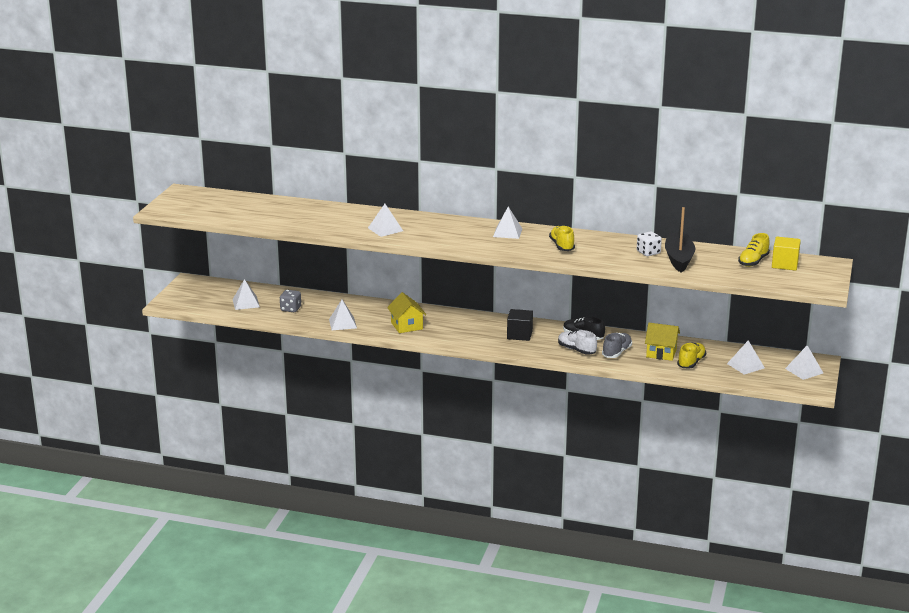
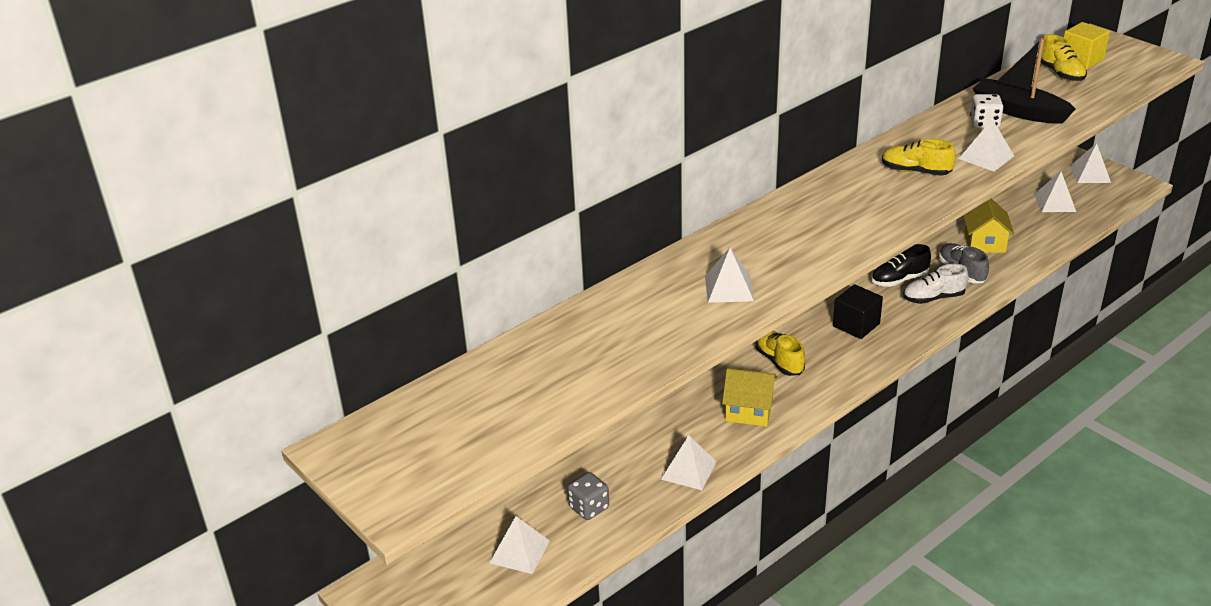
camera: 55 degrees left, 10 degrees up
(507, 232) = (833, 194): white pyramid -> white pyramid (986, 157)
(661, 353) = (984, 243): yellow house -> yellow house turned 45 degrees counterclockwise
(691, 363) = (1024, 233): yellow shoe -> yellow shoe (779, 361)

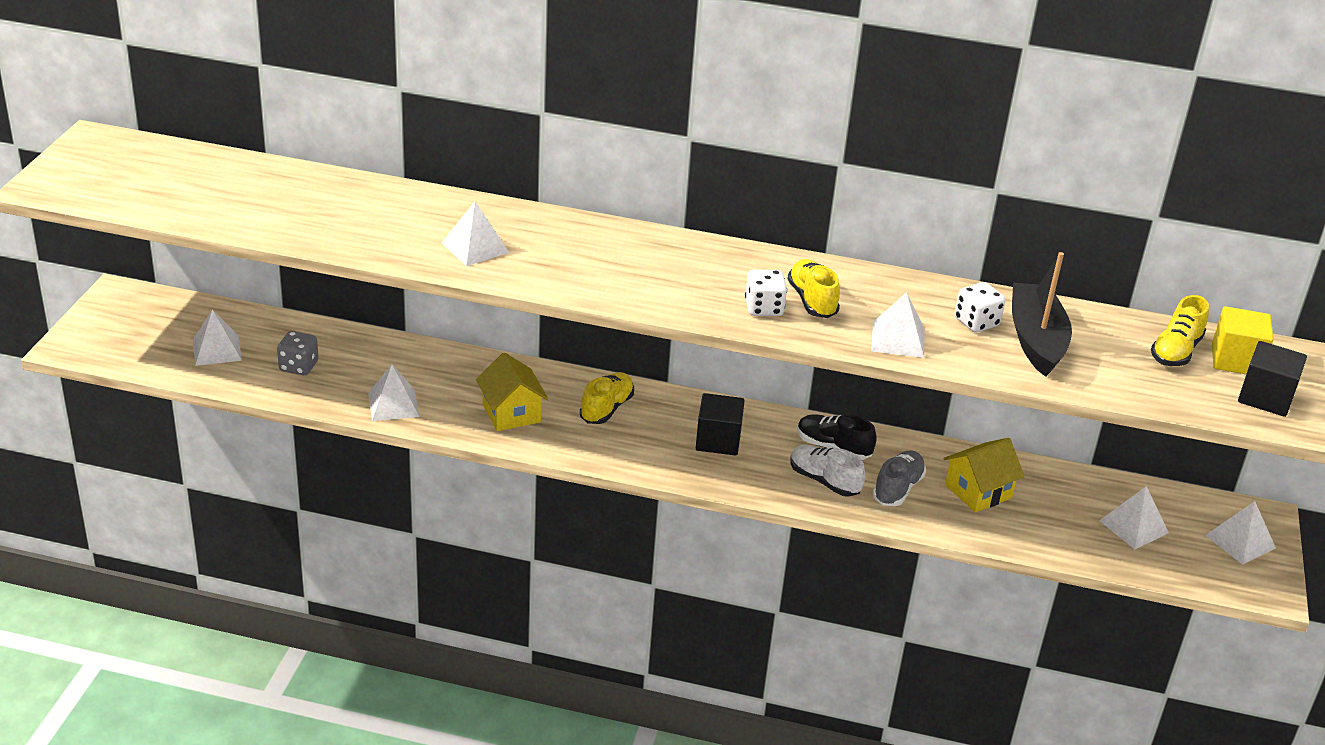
camera: 50 degrees right, 0 degrees up
(912, 193) = (764, 308): none -> white dice
(1126, 66) = (1265, 397): none -> black cube

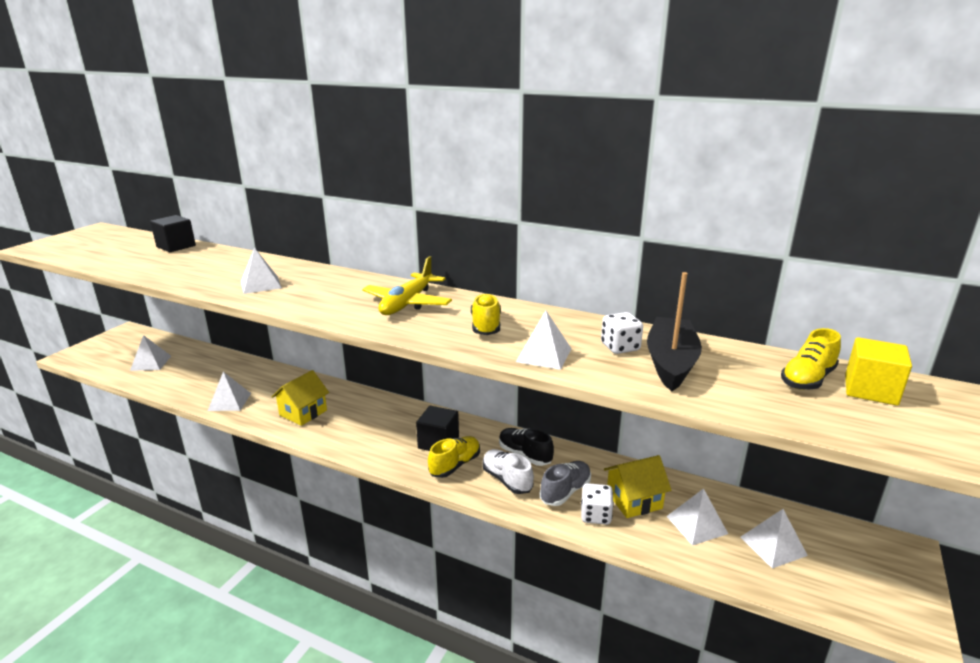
camera: 15 degrees right, 10 degrees down
(299, 366) = (190, 375): grey dice -> none
(511, 413) = (303, 413): yellow house -> yellow house turned 45 degrees clockwise
(606, 408) = (370, 415): yellow shoe -> yellow shoe (455, 465)
(695, 270) = (407, 303): none -> yellow plane
(764, 308) = (443, 328): white dice -> white dice (595, 515)
(1240, 541) = (881, 572): white pyramid -> white pyramid (696, 525)
(1265, 397) = (905, 425): black cube -> black cube (176, 246)

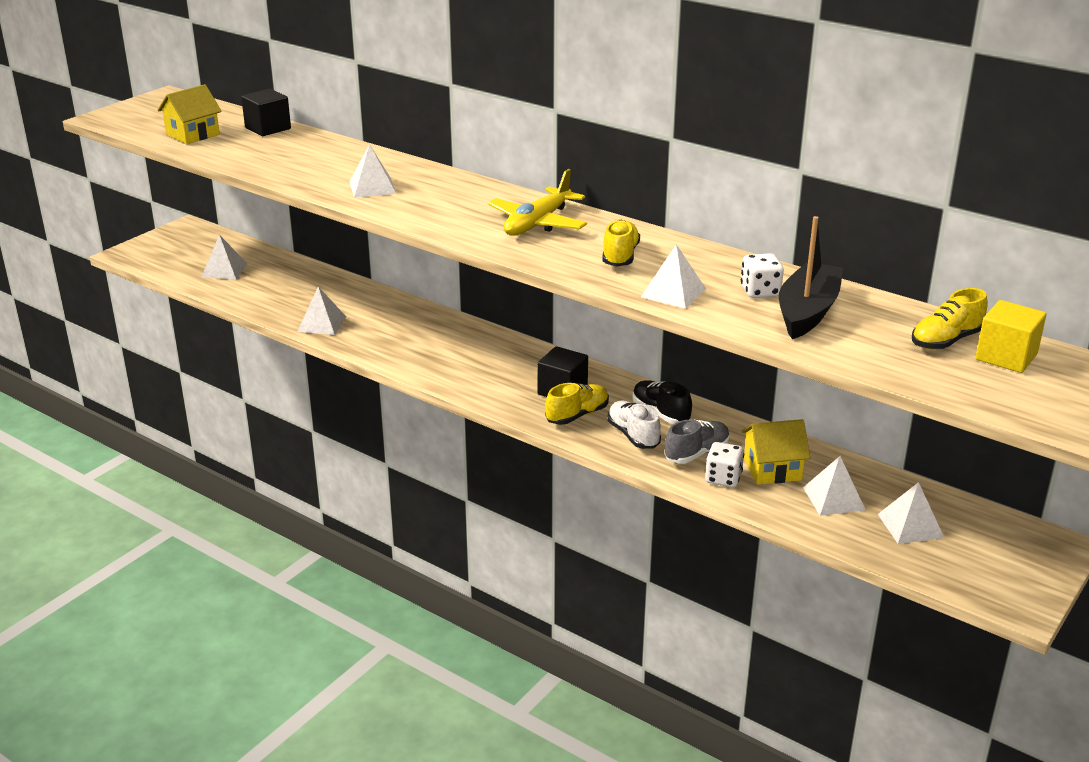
camera: 10 degrees right, 5 degrees up
(303, 413) = (407, 344): yellow house -> yellow house (192, 134)

